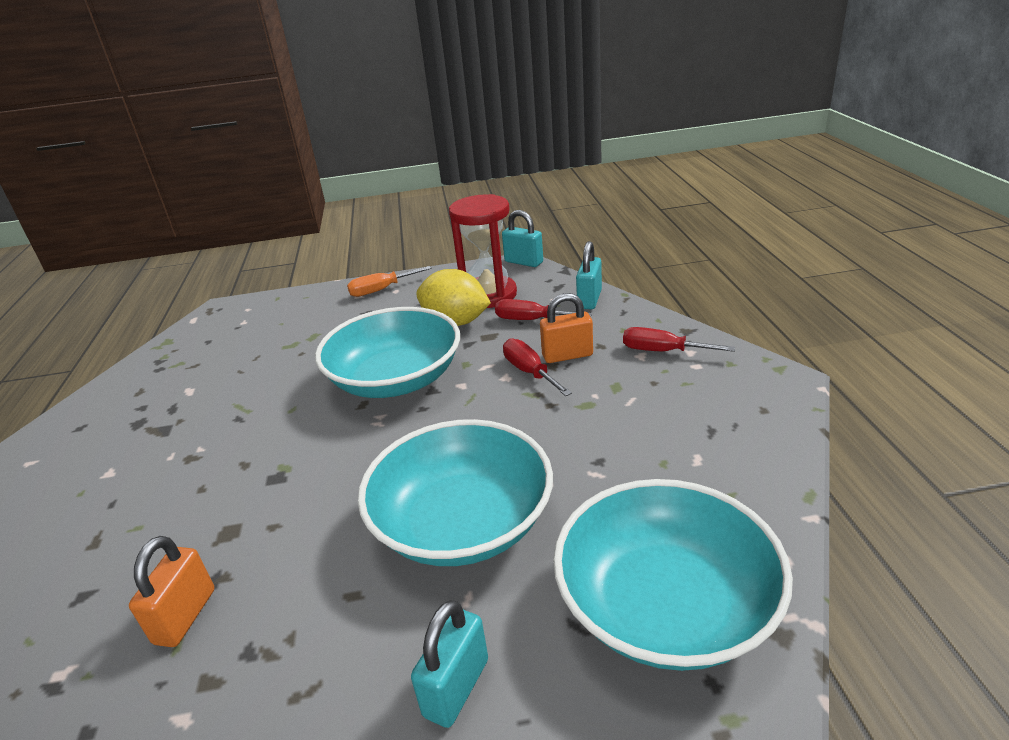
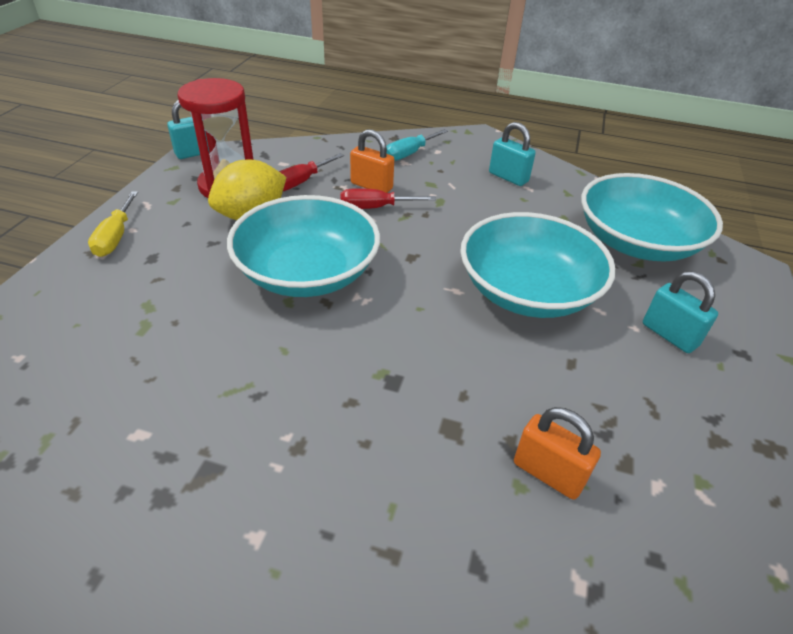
camera: 70 degrees left, 10 degrees up
(381, 290) = (115, 237): orange screwdriver -> yellow screwdriver
(567, 355) = (371, 186): orange padlock -> orange padlock turned 75 degrees counterclockwise
(589, 299) = (305, 151): turquoise padlock -> turquoise padlock (508, 177)
(662, 351) = (409, 154): red screwdriver -> turquoise screwdriver

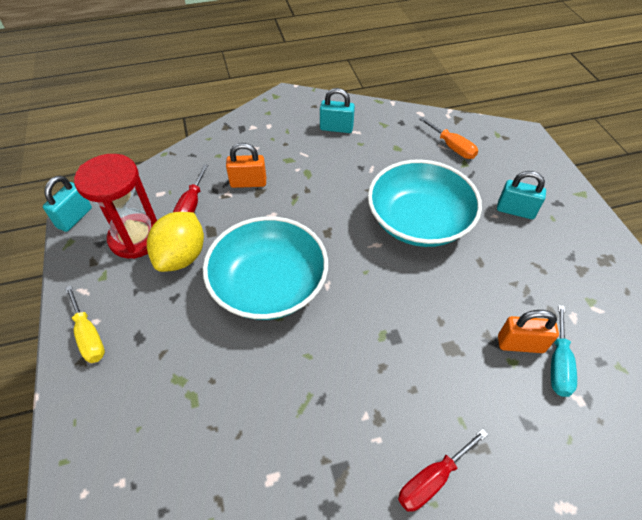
camera: 30 degrees left, 10 degrees up
(375, 208) = (267, 202): red screwdriver -> red screwdriver (432, 479)
(409, 154) = (250, 138): turquoise screwdriver -> turquoise screwdriver (558, 364)
(636, 242) = (452, 147): turquoise bowl -> orange screwdriver

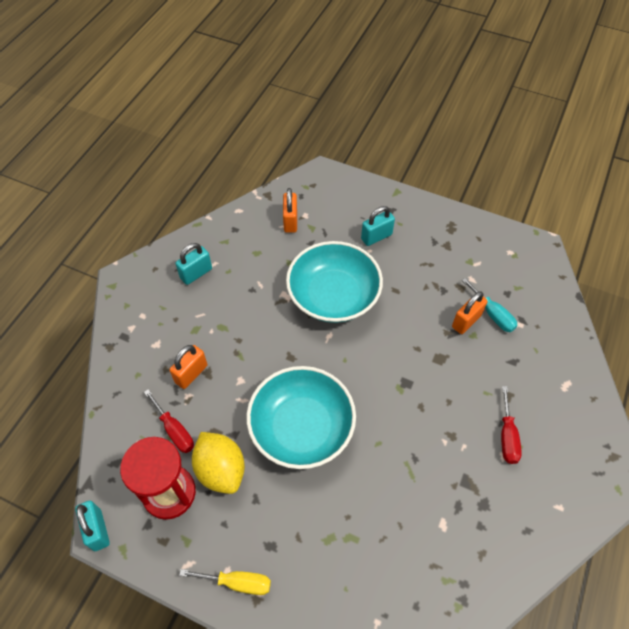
camera: 50 degrees left, 5 degrees up
(452, 147) = (290, 221): orange screwdriver -> orange padlock

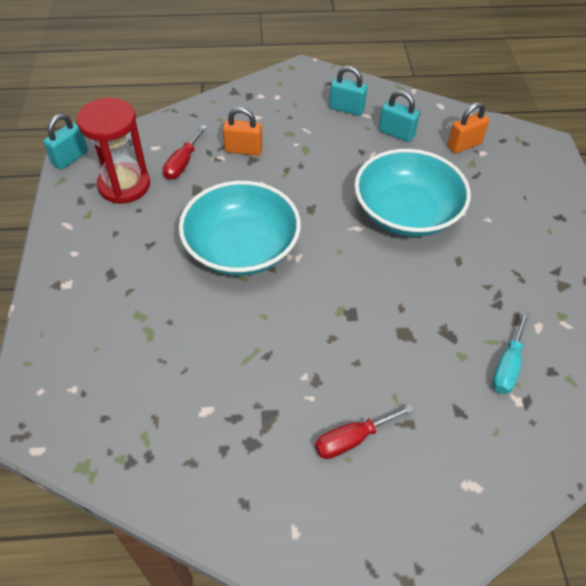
camera: 60 degrees right, 5 degrees down
(221, 470) = (164, 209): yellow lemon -> none
(237, 582) = (66, 265): yellow screwdriver -> none
(376, 237) = (511, 218): turquoise padlock -> turquoise padlock (396, 133)
(466, 321) = (475, 342): orange padlock -> none

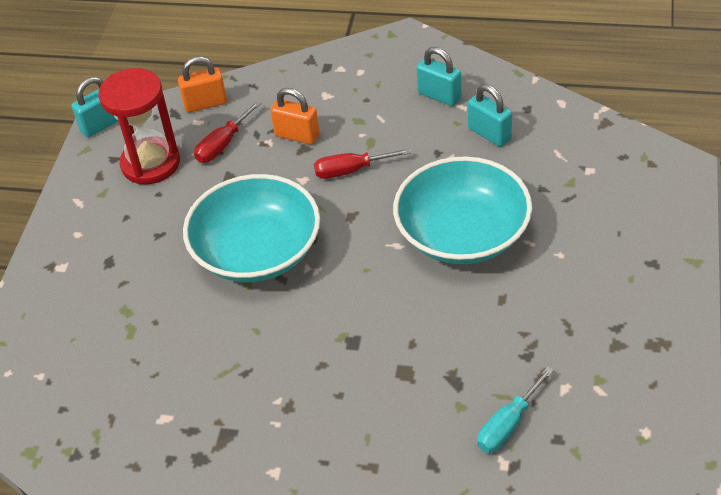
camera: 20 degrees right, 5 degrees down
(352, 439) = (305, 472): red screwdriver -> red screwdriver (350, 170)
(464, 145) = (569, 158): orange padlock -> orange padlock (205, 104)

